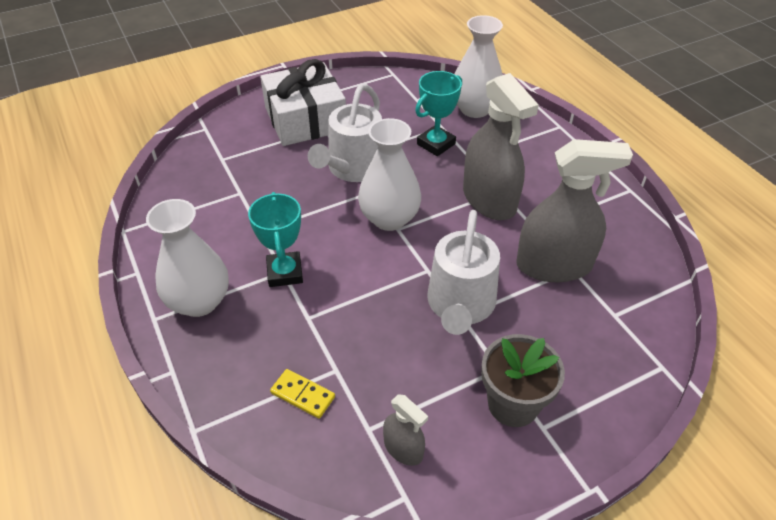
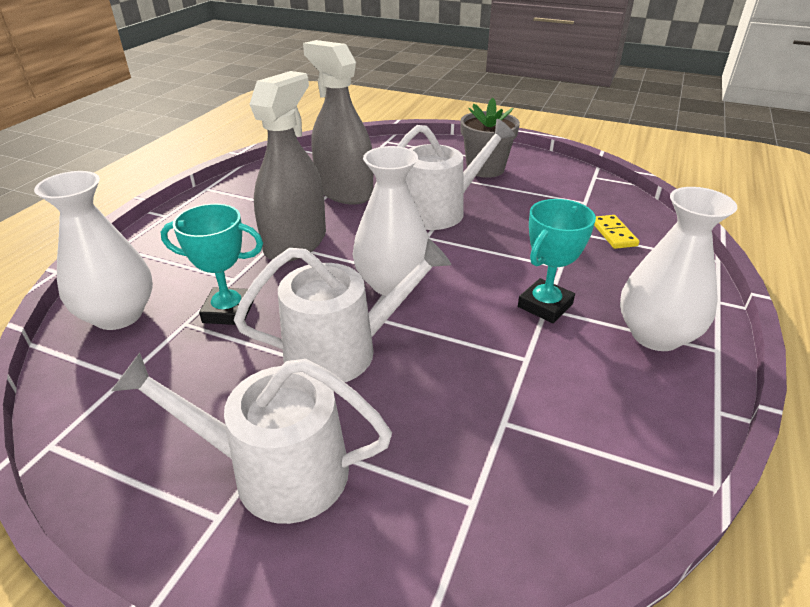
camera: 130 degrees left, 10 degrees down
(305, 119) = (276, 471): white gift -> white watering can
(403, 448) = (573, 187): grey spray bottle -> none

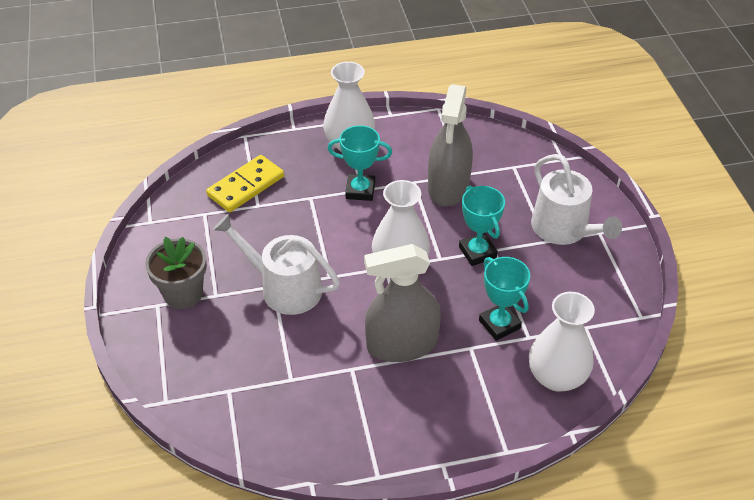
camera: 125 degrees left, 10 degrees up
(342, 350) = (477, 252): white watering can -> turquoise trophy
(344, 191) = (300, 366): grey spray bottle -> grey spray bottle (448, 187)
(613, 234) = (246, 186): yellow domino -> yellow domino, size x1.76

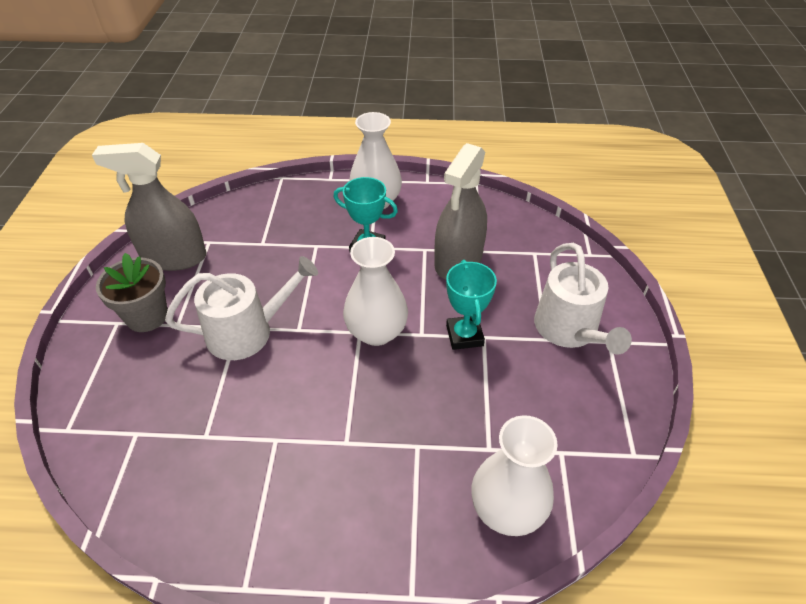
camera: 15 degrees right, 0 degrees up
(246, 186) = (260, 223): yellow domino -> none
(284, 288) = (247, 332): white watering can -> white watering can turned 120 degrees clockwise
(402, 344) = (341, 424): grey spray bottle -> grey spray bottle (174, 257)
(499, 324) = (460, 425): turquoise trophy -> none

